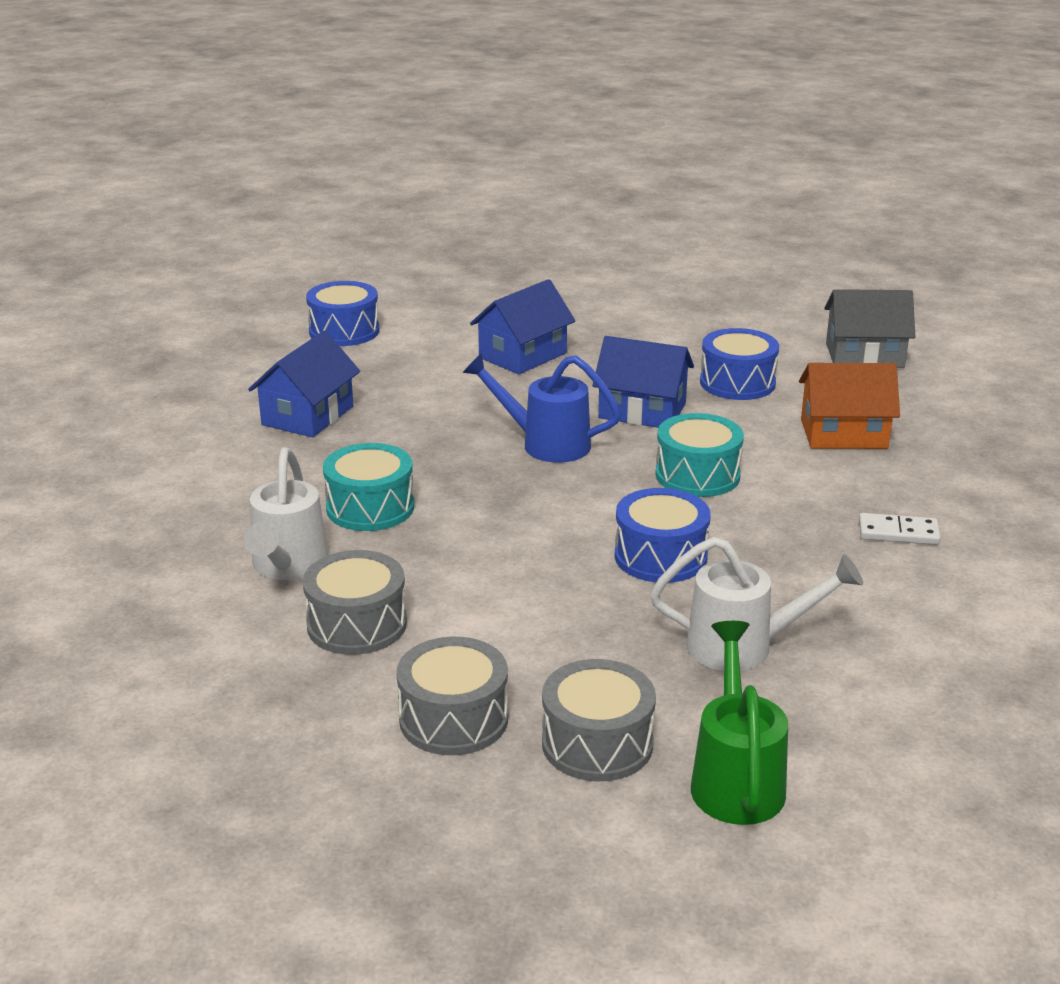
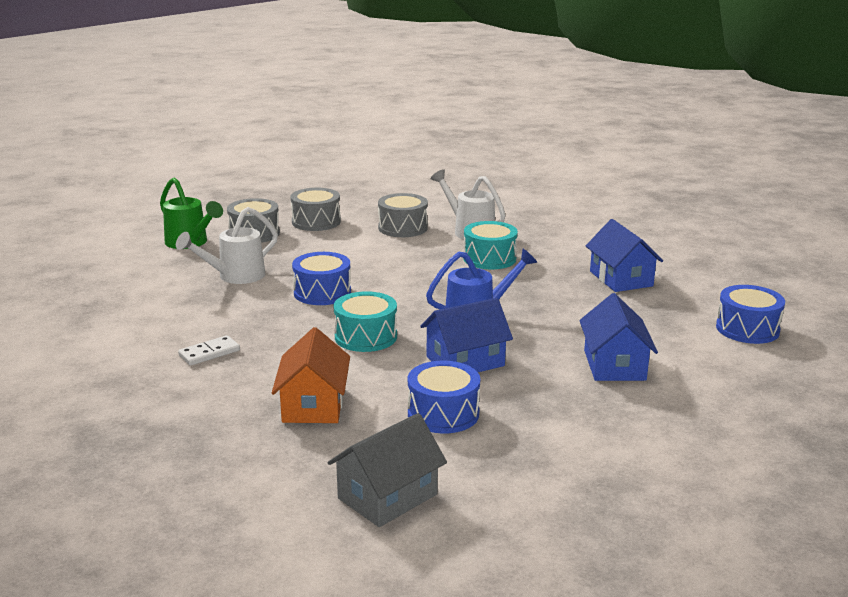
camera: 135 degrees right, 5 degrees down
(843, 434) = (313, 405): orange house -> orange house turned 45 degrees counterclockwise

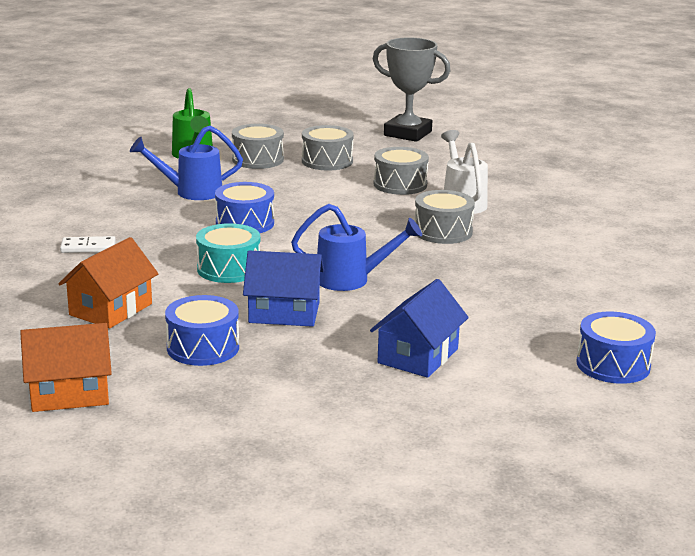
camera: 30 degrees right, 0 degrees up
(235, 276) = (191, 192): white watering can -> blue watering can
(349, 184) = (407, 133): none -> grey trophy
(387, 496) = (69, 393): grey house -> orange house
(489, 258) = (443, 231): turquoise drum -> grey drum
(621, 279) = (550, 283): blue house -> none

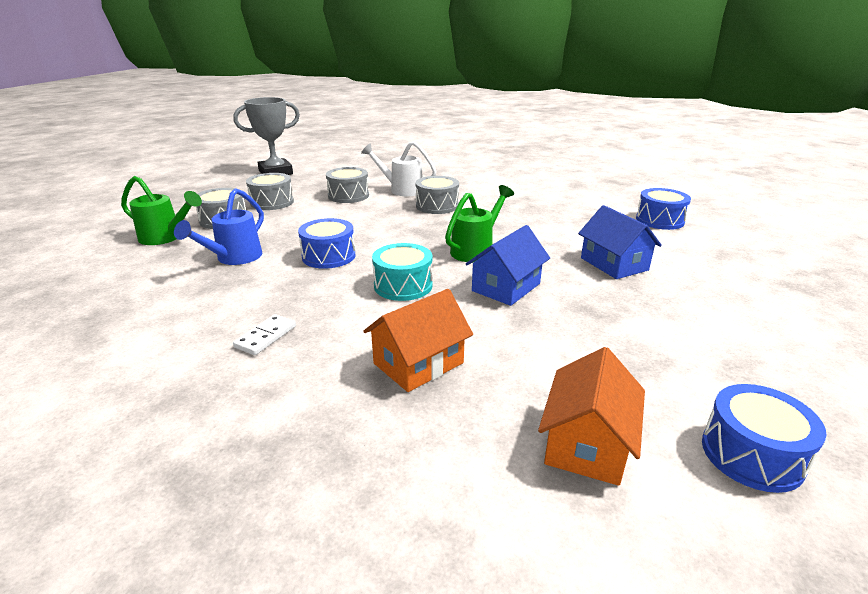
camera: 55 degrees left, 5 degrees up
(111, 309) = (418, 363): orange house -> orange house turned 75 degrees clockwise
(203, 347) = (540, 338): blue drum -> blue drum (751, 454)
(351, 280) = (476, 250): blue watering can -> green watering can

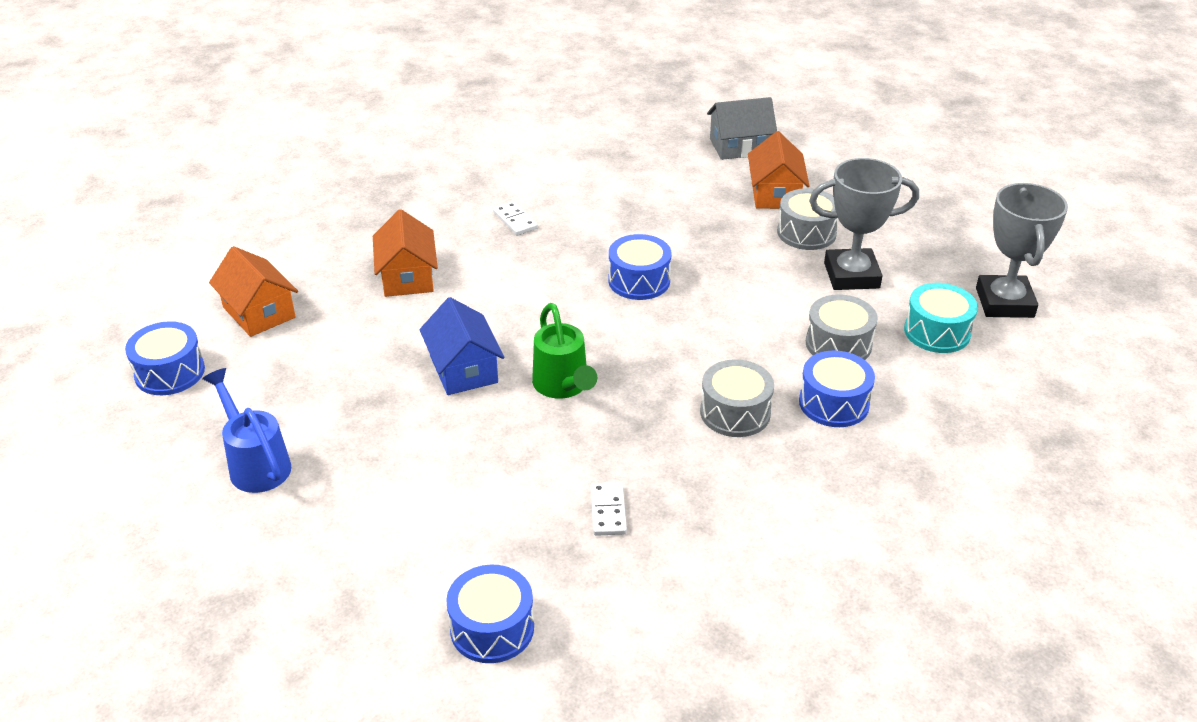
camera: 120 degrees right, 10 degrees up
(72, 265) = (739, 146): none -> grey house
(166, 238) = (775, 194): green watering can -> orange house
(234, 258) = (683, 226): blue watering can -> blue watering can (256, 464)
(272, 202) = (851, 275): grey drum -> grey trophy
(401, 190) = (833, 403): white watering can -> blue drum
(403, 285) = (530, 307): turquoise drum -> turquoise drum (937, 332)
(551, 216) = (608, 511): none -> white domino
(614, 264) = (428, 478): blue house -> none

